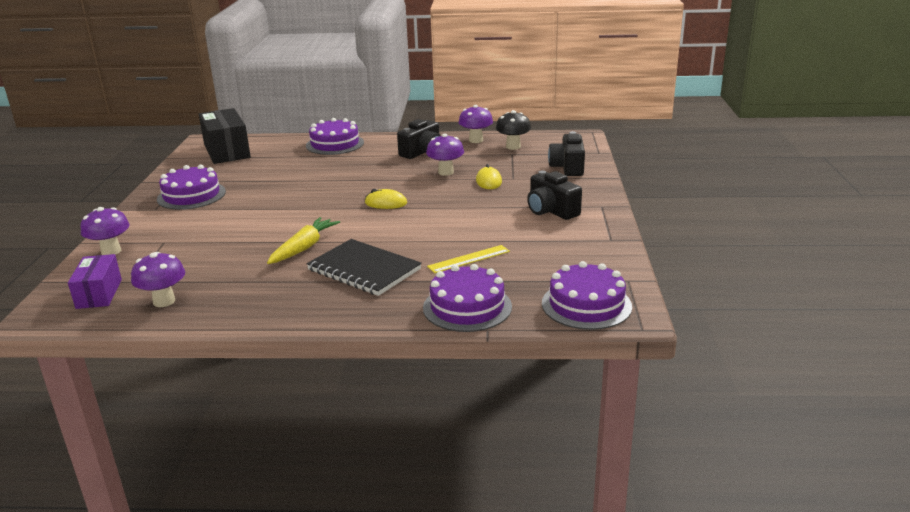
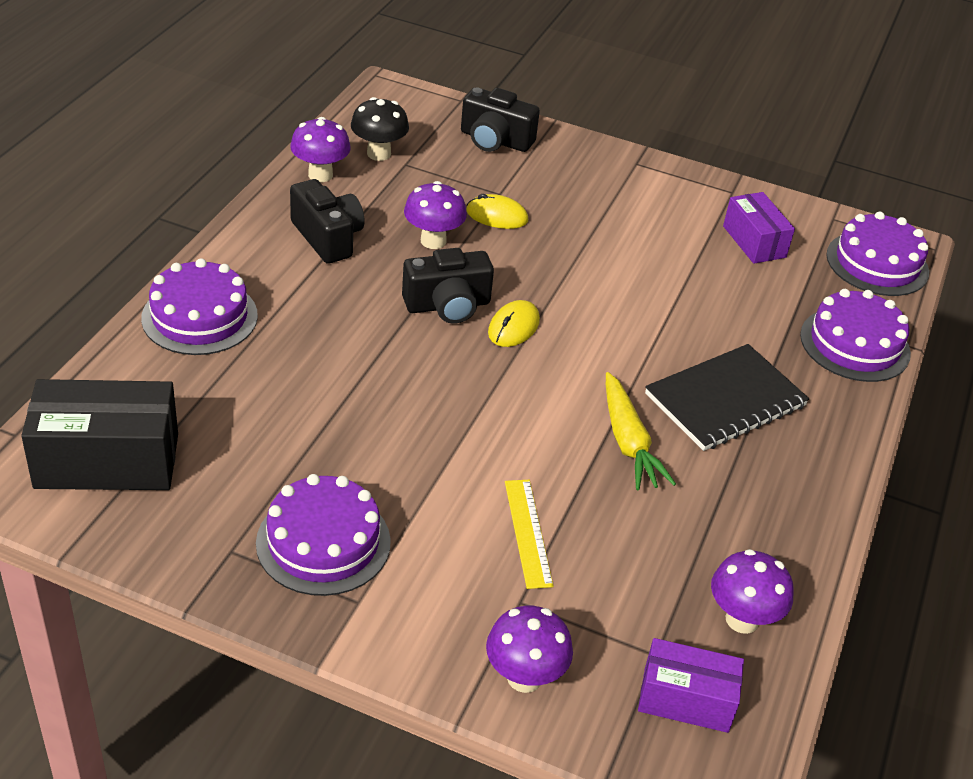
camera: 75 degrees left, 15 degrees up
(304, 248) = (628, 442): yellow carrot -> yellow carrot turned 150 degrees counterclockwise
(469, 259) = (734, 307): yellow ruler -> yellow ruler (528, 532)
(551, 211) = (628, 202): black camera -> black camera (448, 305)
(556, 255) = (754, 241): none -> purple box

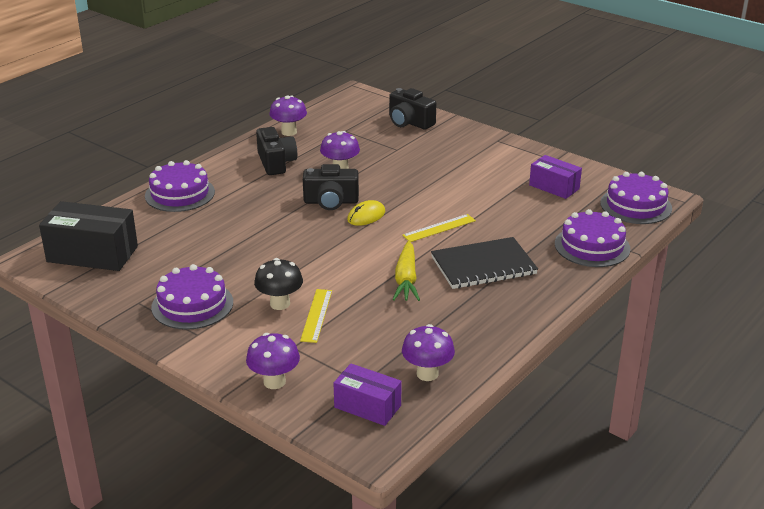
camera: 20 degrees right, 10 degrees down
(379, 154) = (331, 124): black mushroom -> black mushroom (280, 304)
(497, 216) = (388, 160): yellow mouse -> none
(630, 337) = (439, 228): none -> yellow ruler
(754, 241) = (554, 187): purple box -> purple box turned 45 degrees counterclockwise

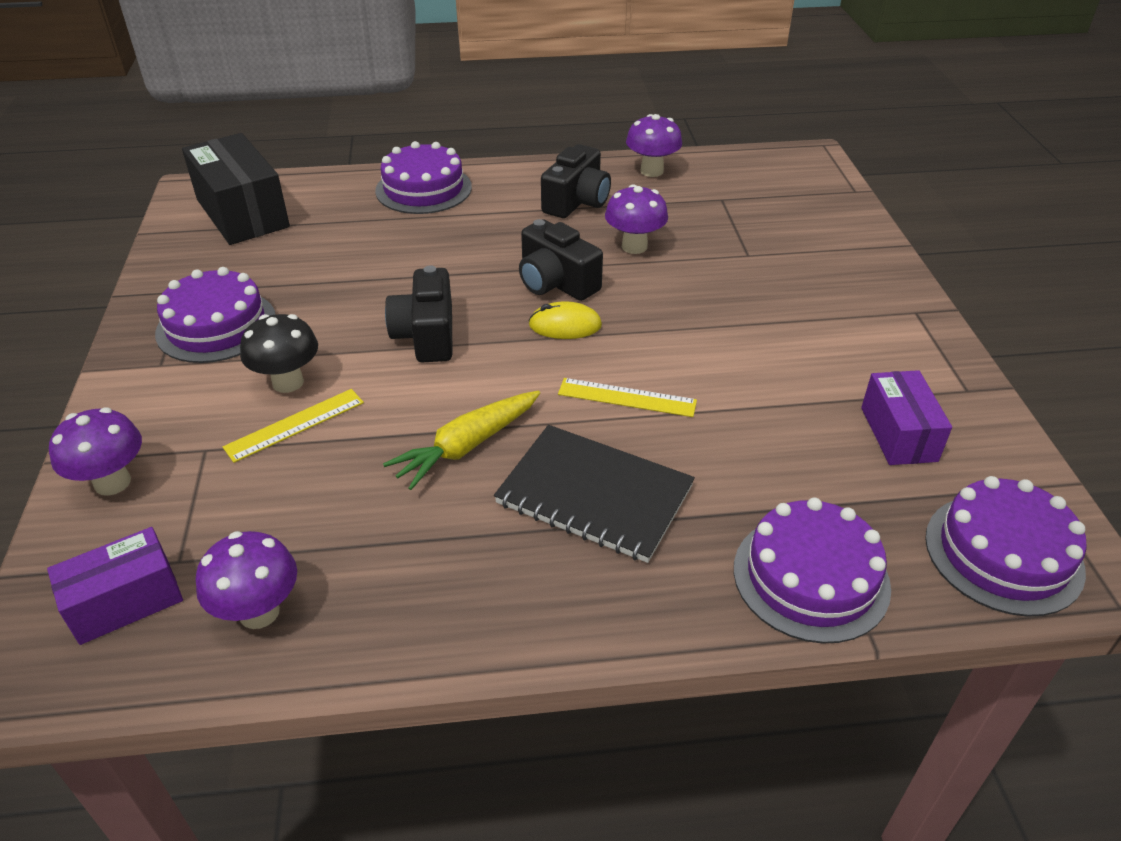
camera: 45 degrees right, 10 degrees up
(367, 406) = (125, 602): purple box -> purple box turned 75 degrees clockwise
(409, 122) = (823, 226): black camera -> black camera (426, 335)

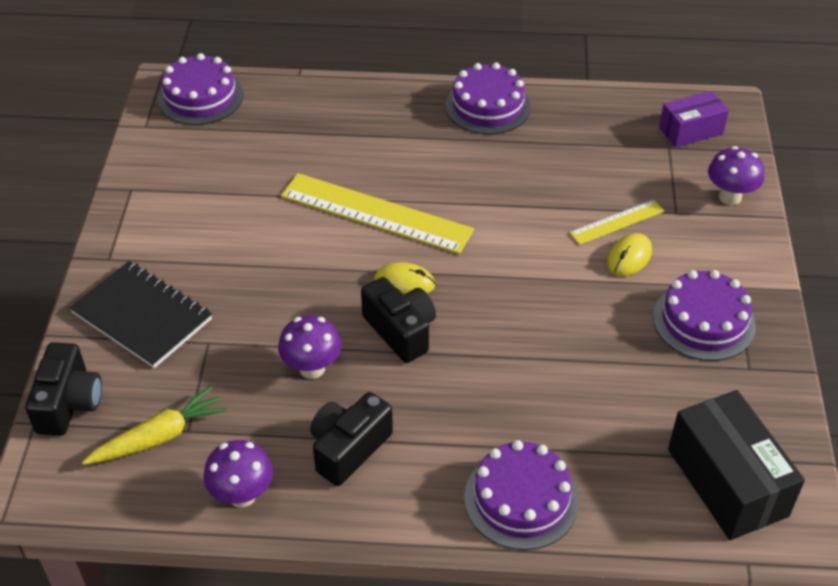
camera: 170 degrees left, 5 degrees up
(259, 612) = (615, 118): purple mushroom -> none
(288, 382) = (629, 257): black mushroom -> yellow mouse
(426, 335) = (521, 287): black camera -> black camera (69, 403)
(467, 446) = (495, 192): yellow carrot -> yellow carrot (159, 437)
(594, 495) = (419, 153): black notebook -> black notebook (142, 316)
(627, 397) = (376, 213): yellow ruler -> yellow ruler, size x1.96
(811, 577) = (313, 99): purple cake -> purple cake (487, 106)
(898, 434) = (204, 165): purple box -> none

